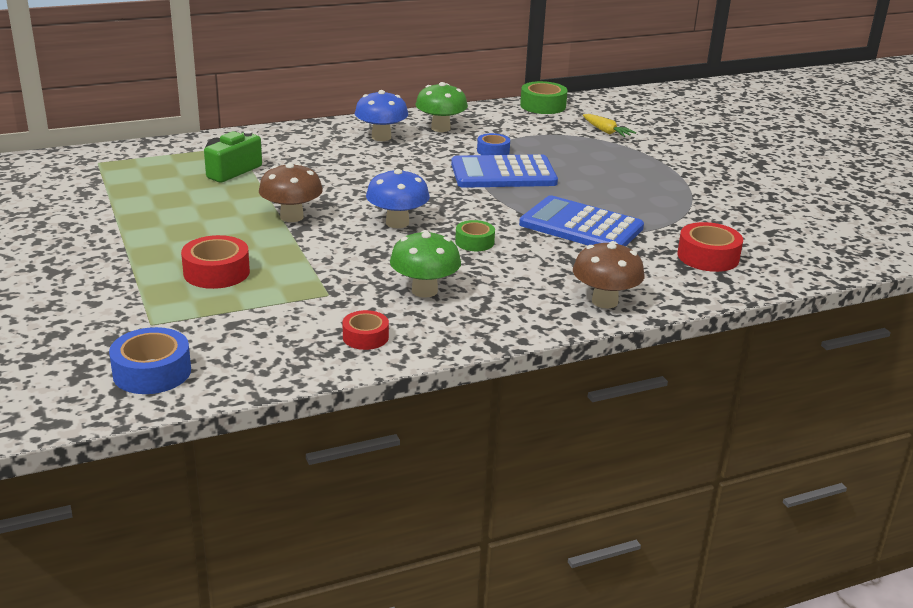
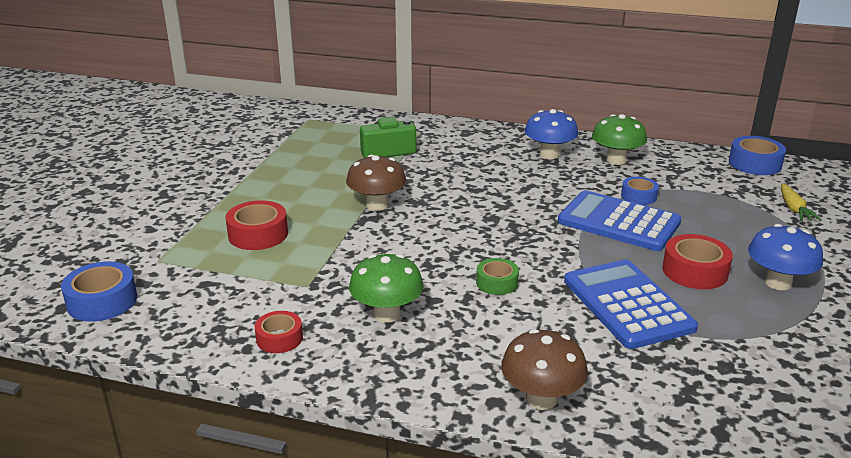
camera: 40 degrees right, 0 degrees up
(397, 223) = (453, 239): blue mushroom -> blue mushroom (778, 283)
(543, 106) = (755, 164): green tape -> blue tape
(708, 257) = (734, 396): red tape -> red tape (695, 271)

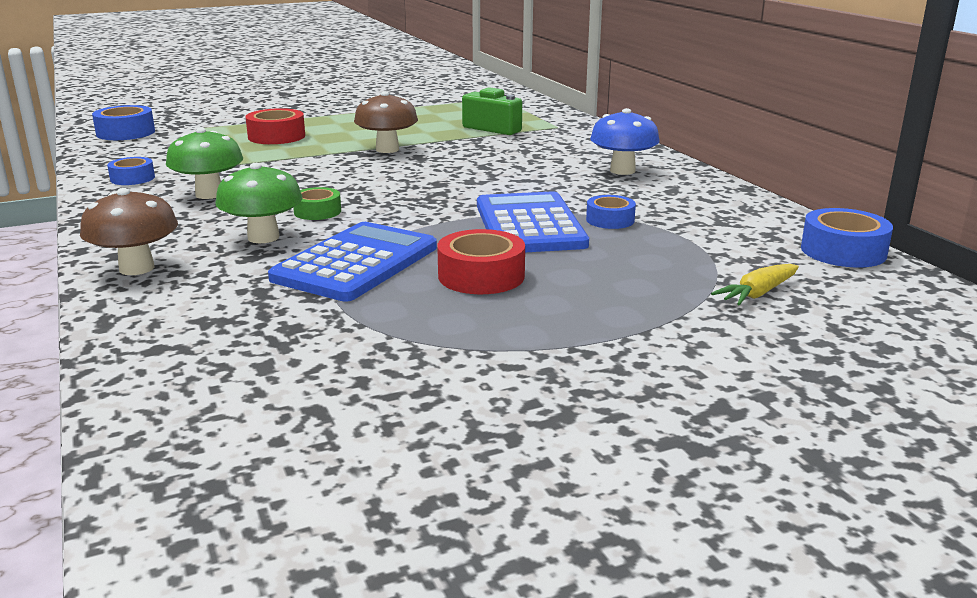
camera: 50 degrees right, 5 degrees down
(279, 338) = (132, 178): red tape -> blue tape
(616, 160) = (677, 194): green mushroom -> green mushroom (263, 237)
(778, 283) = (529, 319): blue mushroom -> none

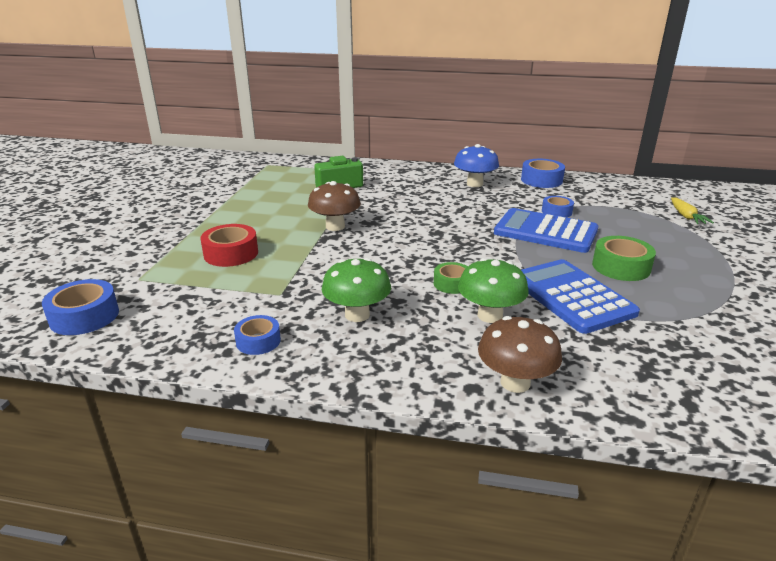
camera: 55 degrees left, 5 degrees up
(481, 276) = (621, 267): red tape -> green tape
(843, 251) = (643, 185): blue tape -> blue tape (541, 180)

